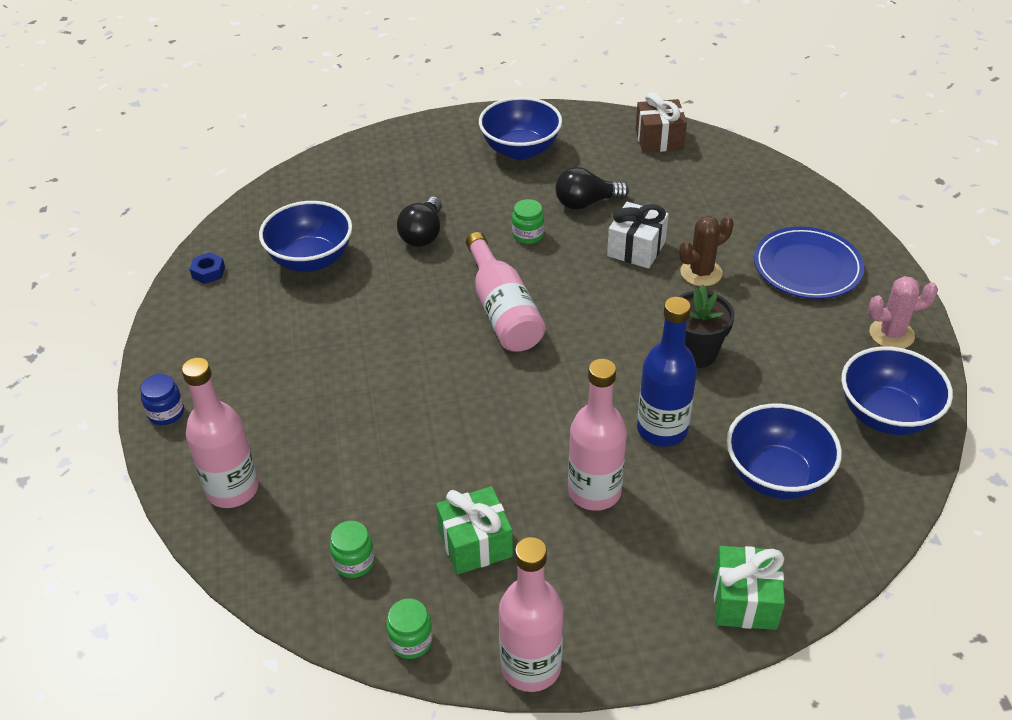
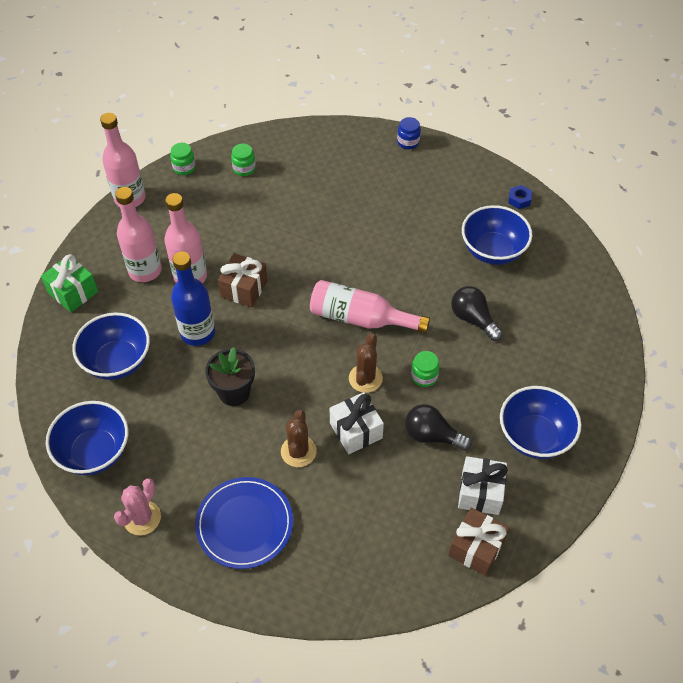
camera: 125 degrees right, 10 degrees up
(232, 489) = (330, 146): pink bottle -> pink bottle (145, 270)
(475, 543) = (209, 214): green gift -> none
(560, 428) = (244, 289): none -> brown gift
(573, 271) = (365, 378): none -> brown cactus
(586, 203) = (432, 435): black light bulb -> black light bulb turned 90 degrees counterclockwise
(609, 156) = (480, 492): none -> white gift

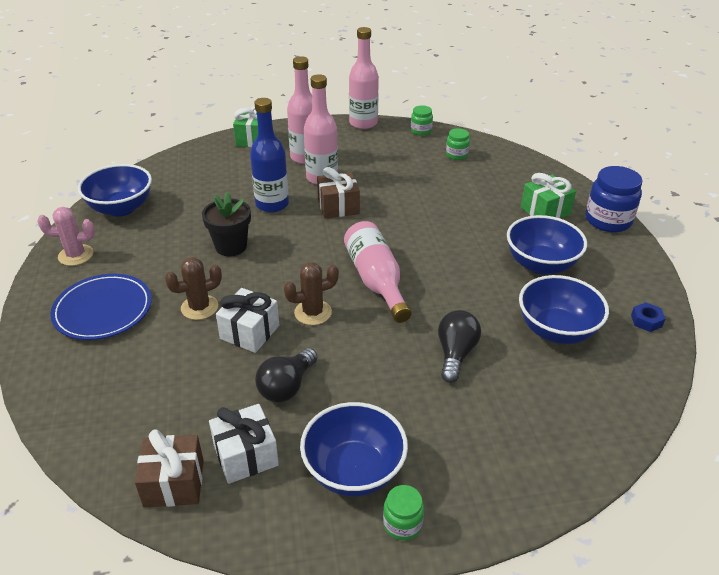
camera: 55 degrees right, 15 degrees down
(117, 361) = (211, 182): blue bowl -> blue bowl (541, 264)
(366, 167) = (545, 211): none -> green gift
(408, 142) = (608, 220): blue jar -> blue jar, size x1.84
(424, 376) = (351, 350): green jar -> green jar (402, 524)
(432, 435) = (287, 386): black light bulb -> black light bulb turned 135 degrees counterclockwise

